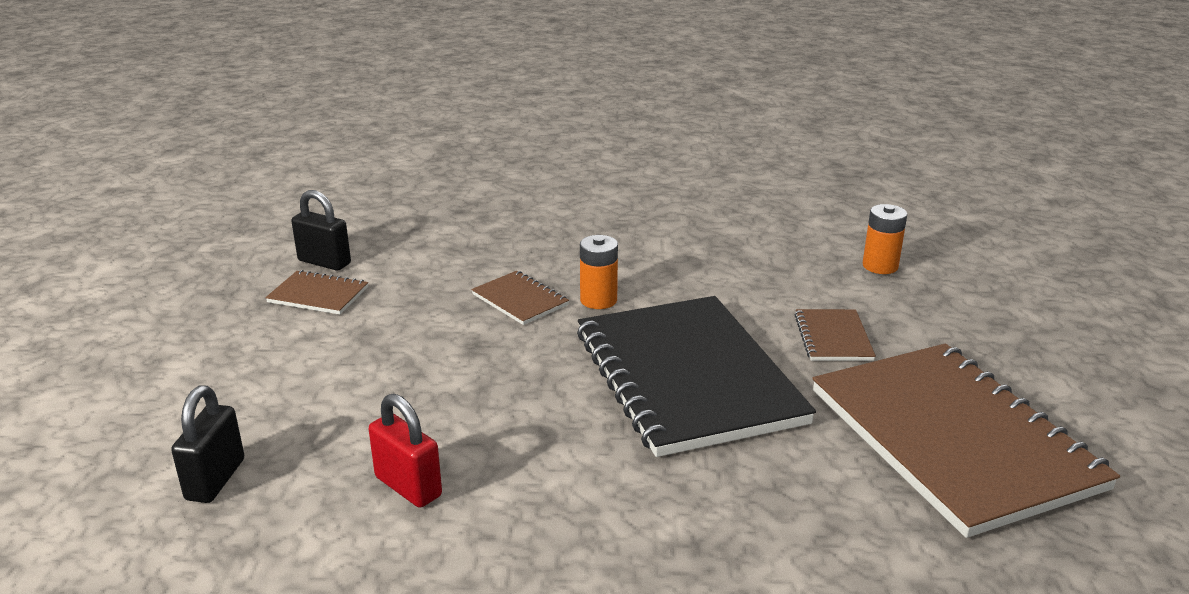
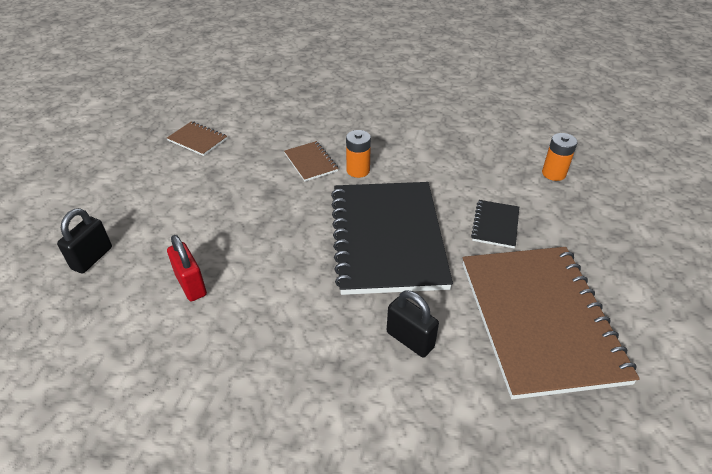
camera: 15 degrees right, 15 degrees up
(324, 262) = (210, 116): black padlock -> black padlock (410, 340)
(833, 337) = (495, 225): brown notebook -> black notebook

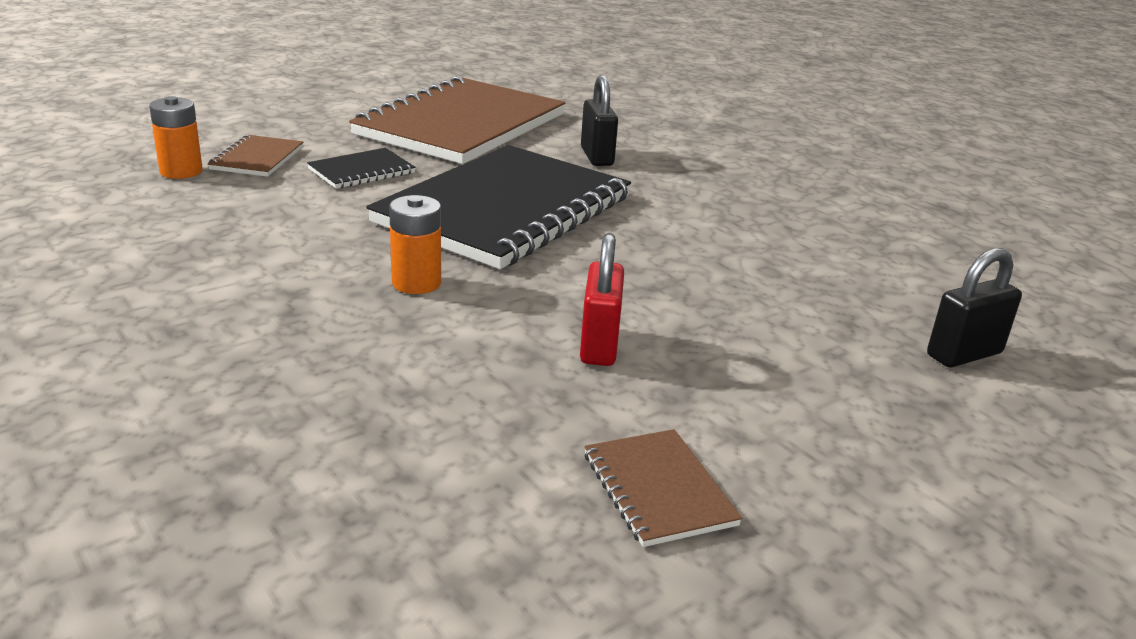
camera: 145 degrees left, 15 degrees down
(191, 285) = (809, 269): red padlock -> red padlock (599, 345)
(311, 162) = (473, 328): brown notebook -> brown notebook (257, 158)

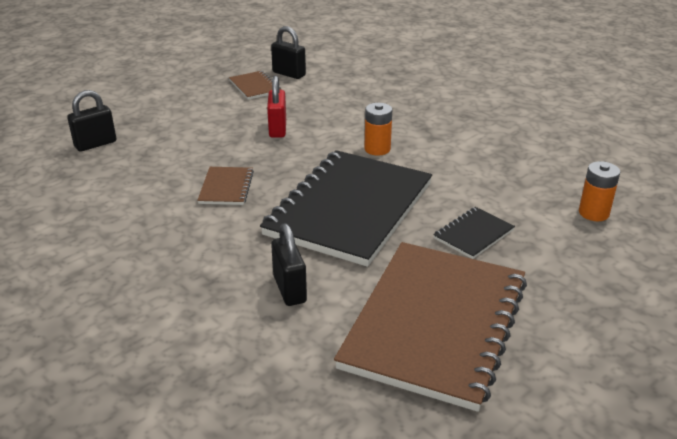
camera: 175 degrees right, 5 degrees up
(257, 158) = (561, 236): brown notebook -> brown notebook (226, 187)
(552, 538) = (289, 74): none -> black padlock

